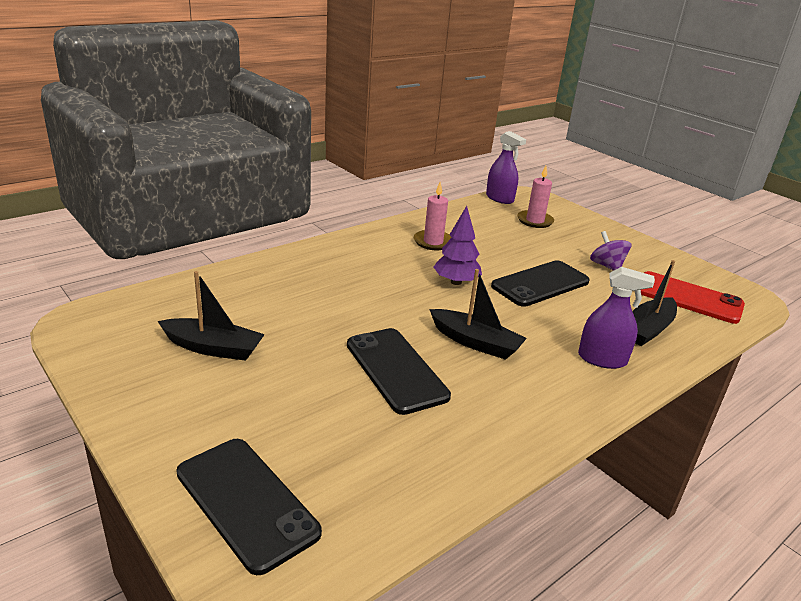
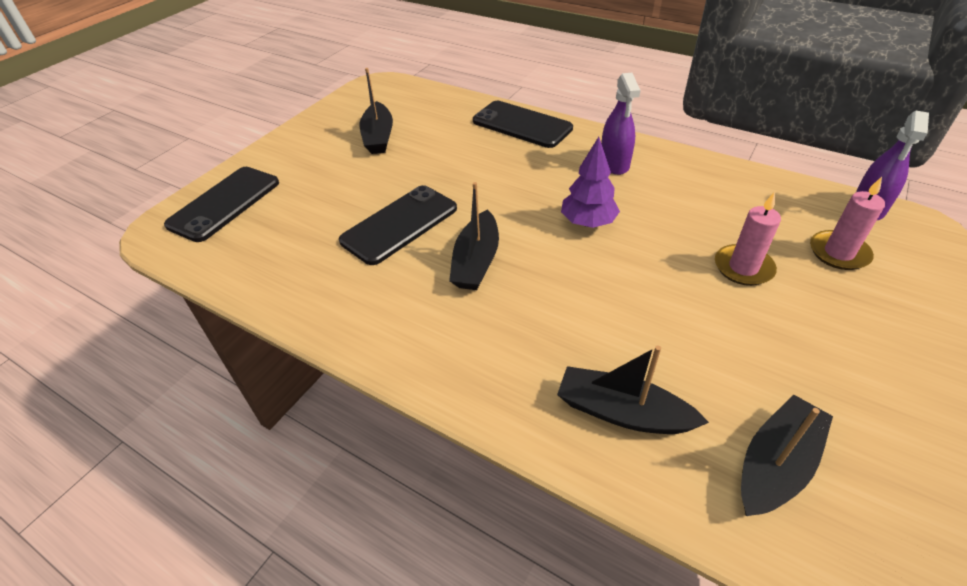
camera: 75 degrees right, 15 degrees up
(433, 242) = (663, 187): pink candle -> pink candle (743, 267)
(540, 284) = (650, 288): black phone -> black phone (522, 125)
(602, 359) = (511, 368): purple spray bottle -> purple spray bottle (614, 163)
(606, 266) = (779, 348): purple spinning top -> none
(688, 298) = (775, 464): red phone -> black boat

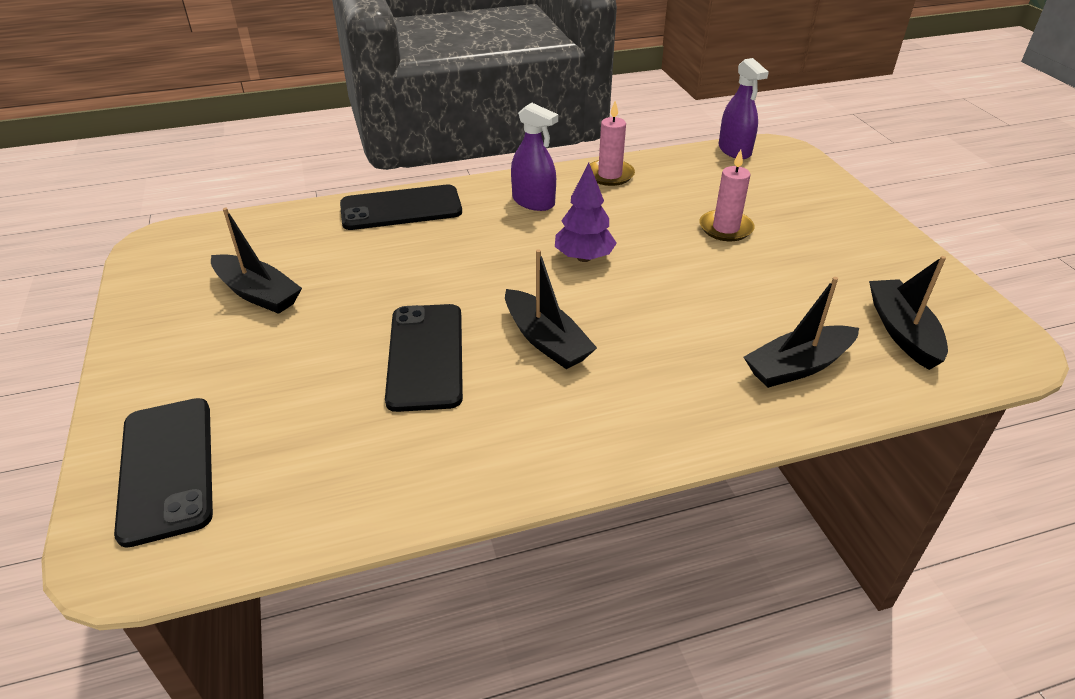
camera: 50 degrees left, 5 degrees down
(838, 253) = (759, 187): pink candle -> pink candle (610, 175)

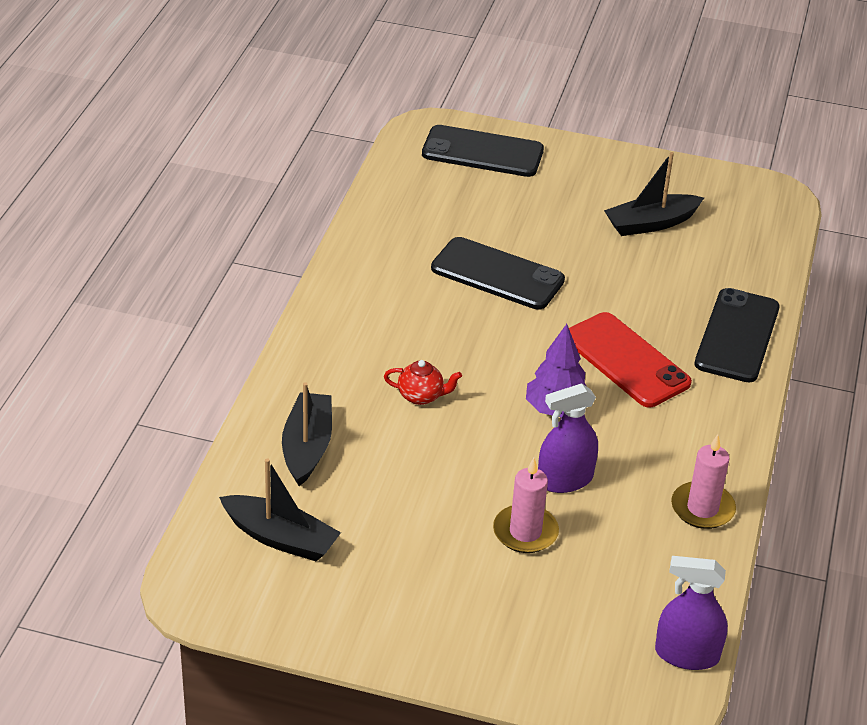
camera: 120 degrees right, 0 degrees up
(485, 246) = (626, 360): none -> red phone
(533, 202) = (685, 424): purple spray bottle -> purple spray bottle (565, 480)
(546, 340) = (461, 336): black boat -> none
(653, 330) = (421, 396): none -> red teapot

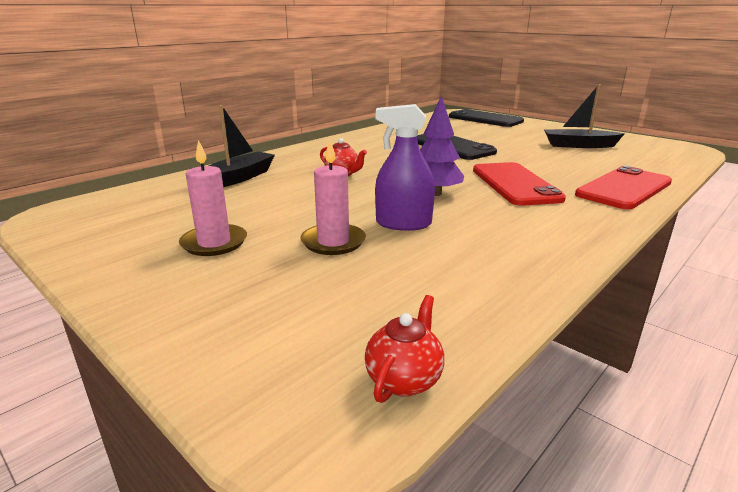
camera: 30 degrees right, 15 degrees down
(280, 538) = (151, 206): black boat -> none
(687, 654) = (404, 379): purple spray bottle -> red teapot
(702, 508) = (525, 265): pink candle -> pink candle (214, 243)
(737, 336) = (624, 189): black phone -> red phone

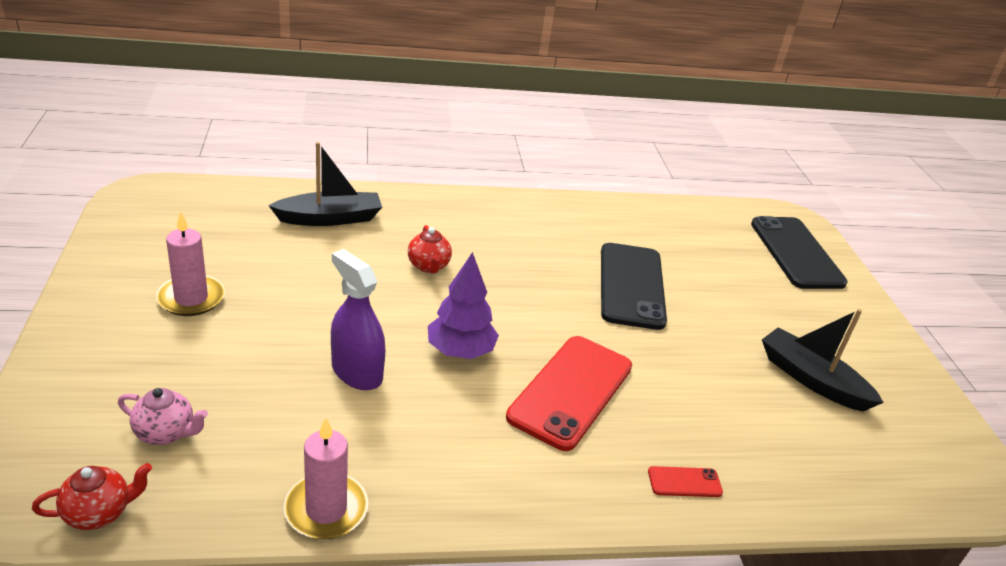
camera: 35 degrees right, 10 degrees up
(333, 242) = (267, 356): pink candle -> pink candle (326, 509)
(350, 309) = (166, 433): none -> pink teapot
(624, 189) = (684, 482): red phone -> red phone, size x0.42

